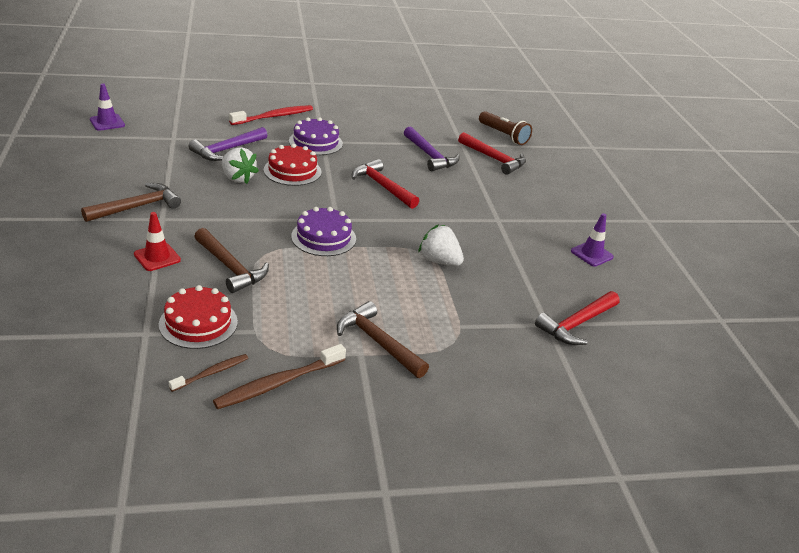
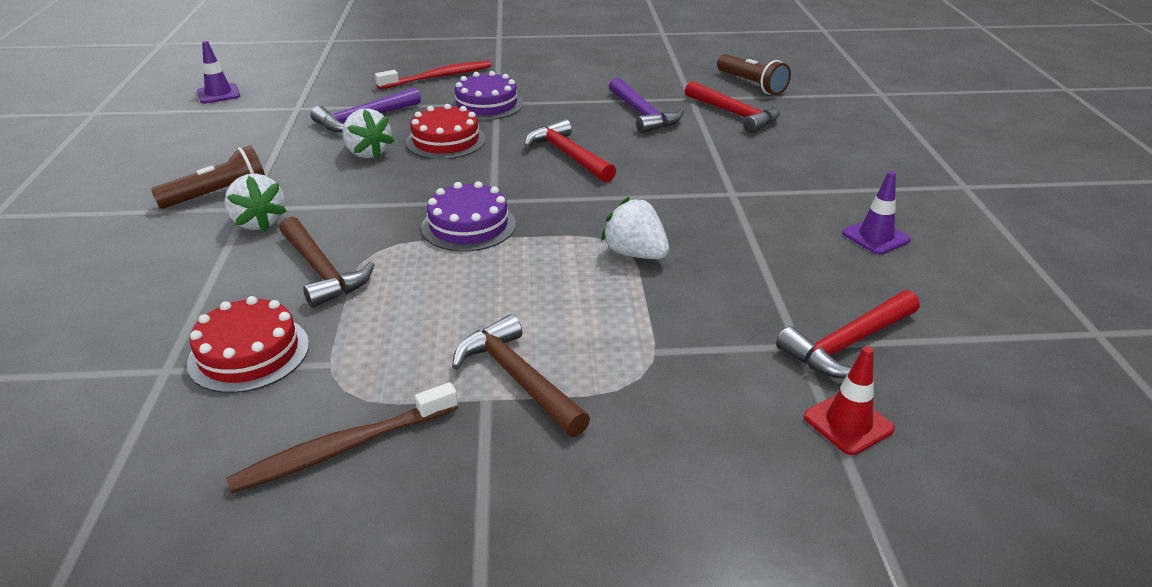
camera: 10 degrees right, 0 degrees up
(137, 207) = (218, 194): brown hammer -> brown flashlight
(157, 257) = (222, 260): red traffic cone -> red traffic cone (848, 423)
(174, 230) = (259, 222): none -> white strawberry
(211, 373) = (243, 432): brown toothbrush -> none

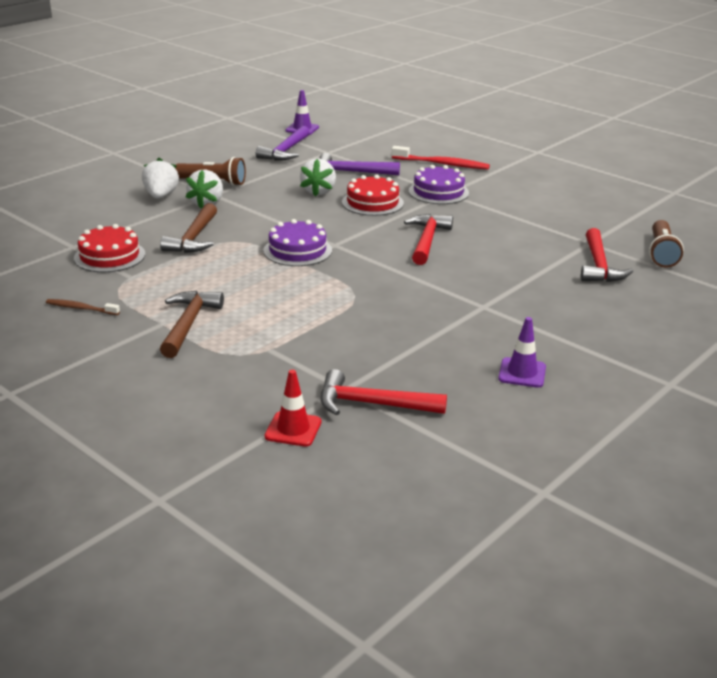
camera: 45 degrees right, 5 degrees down
(343, 448) = (81, 308): brown toothbrush -> brown toothbrush, size x0.59
(635, 254) = (354, 306): white strawberry -> white strawberry (161, 196)
(642, 114) = (530, 238): purple hammer -> purple hammer (285, 151)

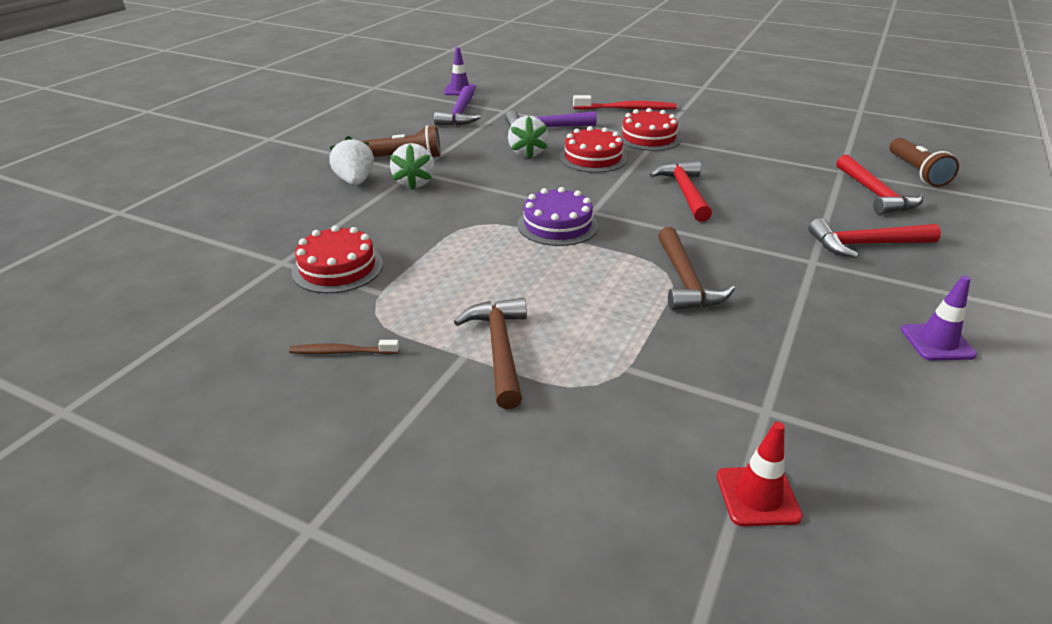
camera: 15 degrees left, 5 degrees up
(194, 238) = (427, 227): brown hammer -> brown hammer (685, 280)
(373, 404) = (819, 428): red hammer -> red hammer (865, 244)
(438, 192) = (648, 137): purple cake -> red cake

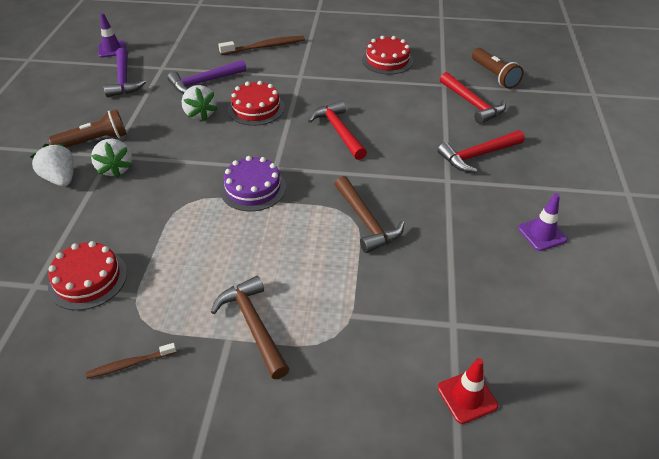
camera: 20 degrees left, 10 degrees up
(626, 109) = (265, 47): red toothbrush -> brown toothbrush
(648, 137) = (292, 77): red cake -> red cake (387, 60)

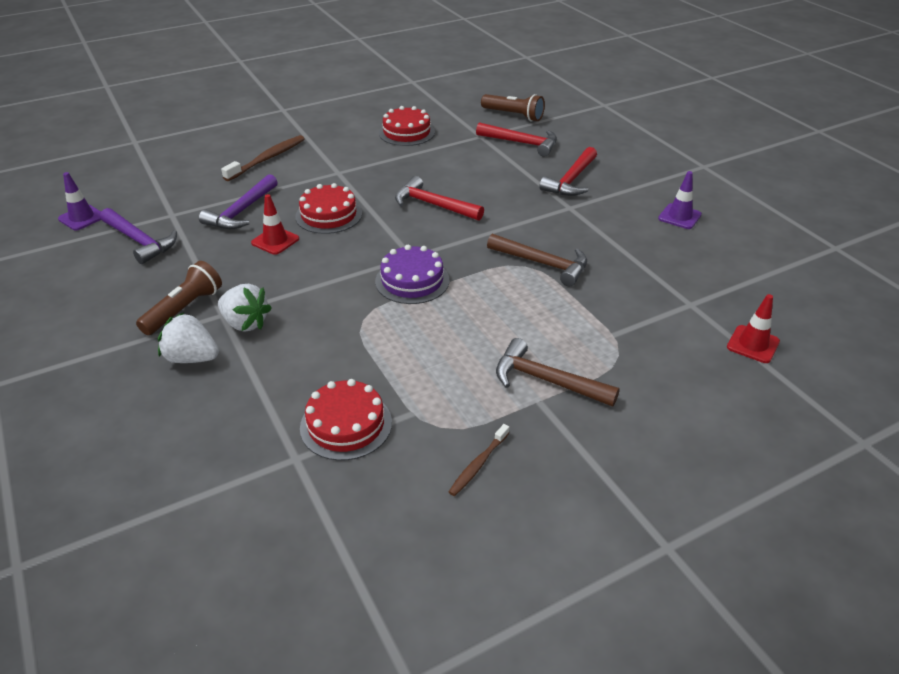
camera: 35 degrees left, 5 degrees down
(200, 114) = (275, 241): white strawberry -> red traffic cone

